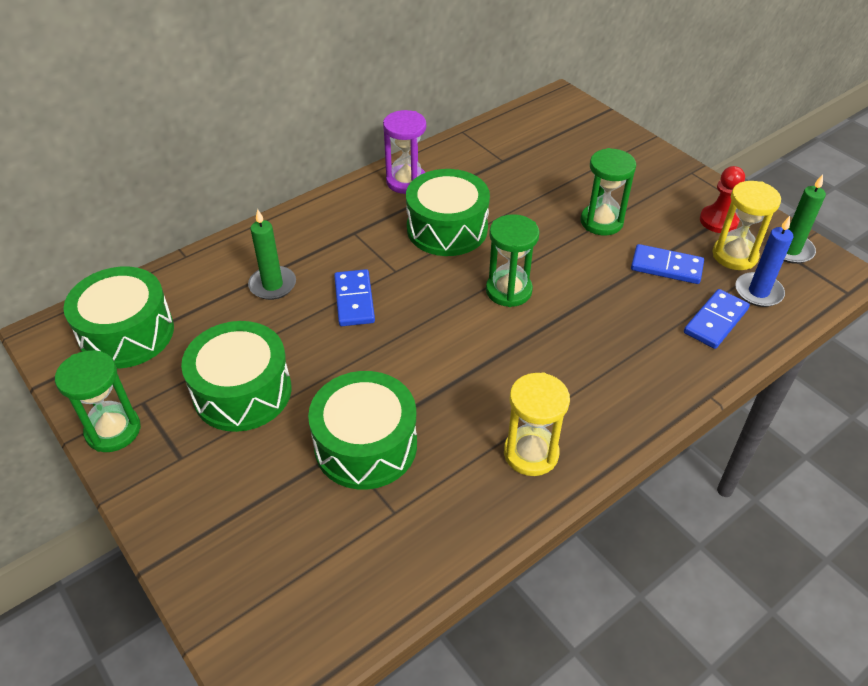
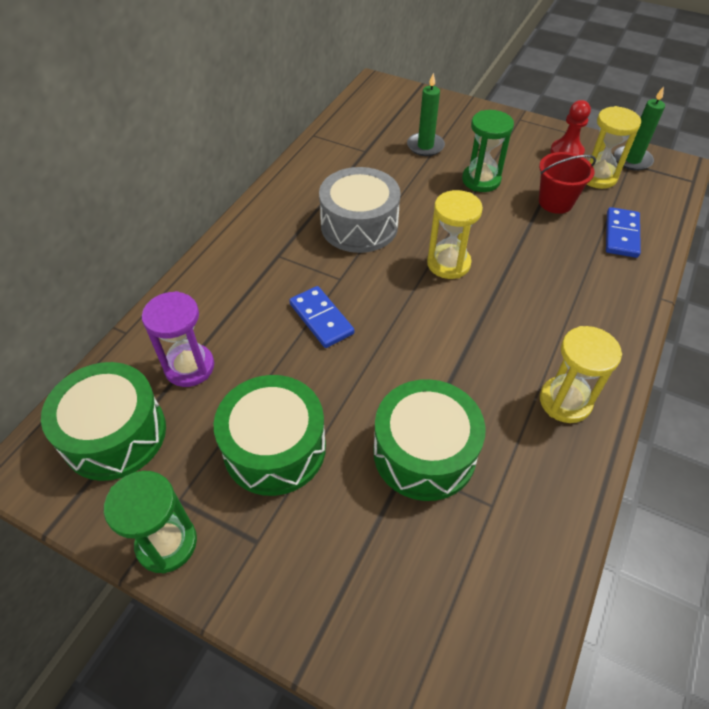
camera: 25 degrees left, 5 degrees up
(272, 285) = (234, 331): green candle -> green candle (425, 146)
(406, 181) = (294, 194): purple hourglass -> purple hourglass (189, 367)
(447, 229) = (359, 225): green drum -> grey drum
(508, 290) = (448, 263): green hourglass -> yellow hourglass
(666, 267) = (555, 202): blue domino -> red bucket
(758, 292) = (634, 201): blue candle -> none

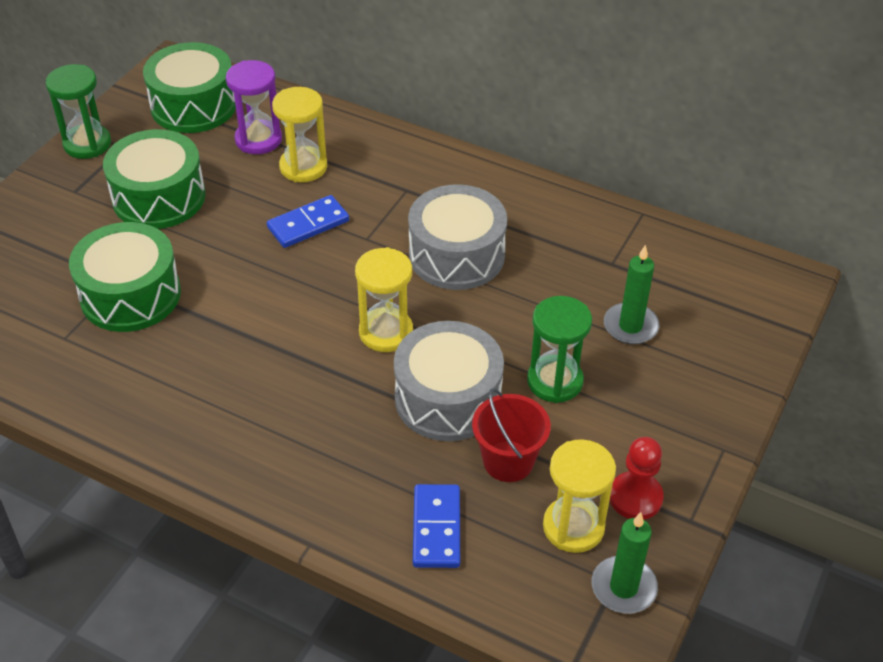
camera: 90 degrees right, 5 degrees down
(508, 230) = (448, 398): none -> grey drum
(565, 401) = (166, 412): yellow hourglass -> yellow hourglass (303, 167)
(621, 235) = (436, 528): blue domino -> blue domino turned 75 degrees clockwise

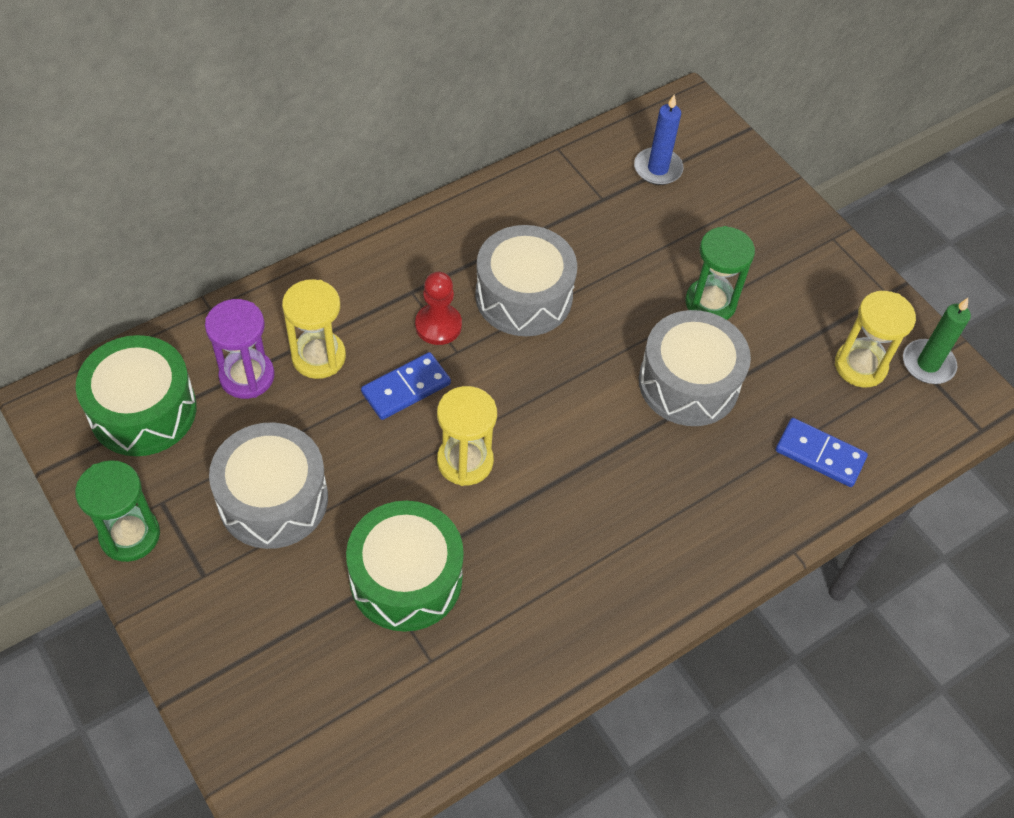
camera: 65 degrees left, 10 degrees up
(159, 197) = (273, 499): green drum -> grey drum
(308, 224) = (406, 388): blue domino -> blue domino turned 60 degrees clockwise
(386, 332) = (586, 391): yellow hourglass -> yellow hourglass (465, 461)
(508, 461) = (776, 375): red bucket -> none
(630, 326) = (680, 225): green candle -> none
(635, 497) = (851, 314): red pawn -> red pawn (438, 325)
(684, 286) = (658, 169): none -> blue candle

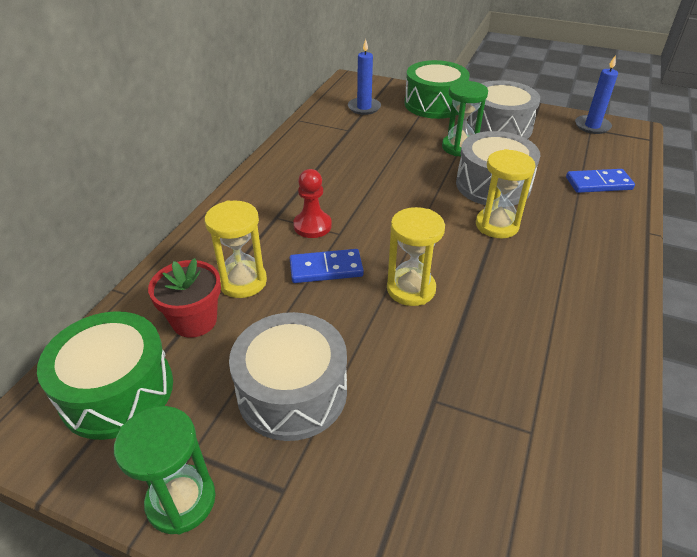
camera: 30 degrees left, 15 degrees down
(247, 376) = (194, 321): purple hourglass -> red flower pot
(406, 388) = (326, 269): blue domino -> blue domino turned 60 degrees clockwise
(406, 578) = (451, 385): green drum -> green drum (434, 104)
(523, 296) = (351, 188): grey drum -> grey drum (499, 127)
(860, 366) = (564, 140): yellow hourglass -> yellow hourglass (497, 225)
(928, 364) = (592, 126): green candle -> blue candle

